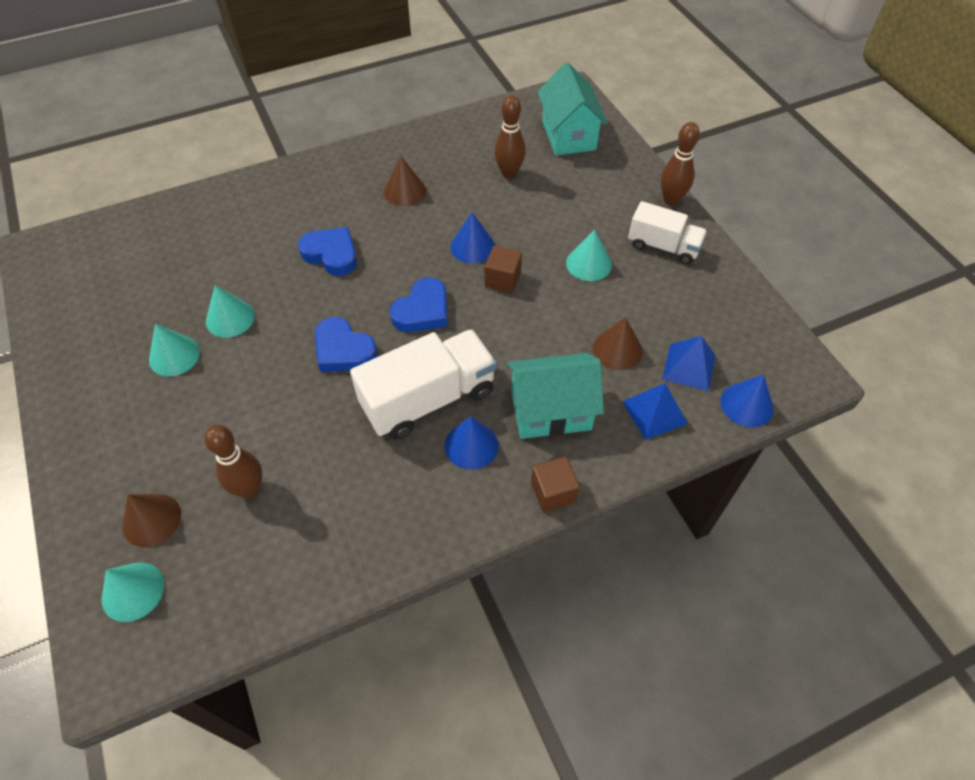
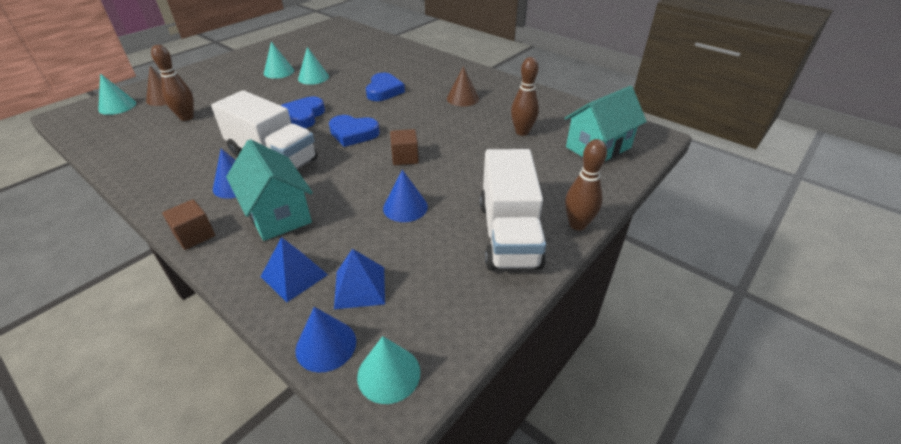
camera: 65 degrees right, 15 degrees down
(472, 247) = (429, 137): blue cone -> blue cone (405, 207)
(588, 263) = (452, 194): turquoise cone -> turquoise cone (388, 374)
(617, 349) = (360, 235): brown cone -> none
(663, 246) = (508, 234): white truck -> white truck, size x1.61

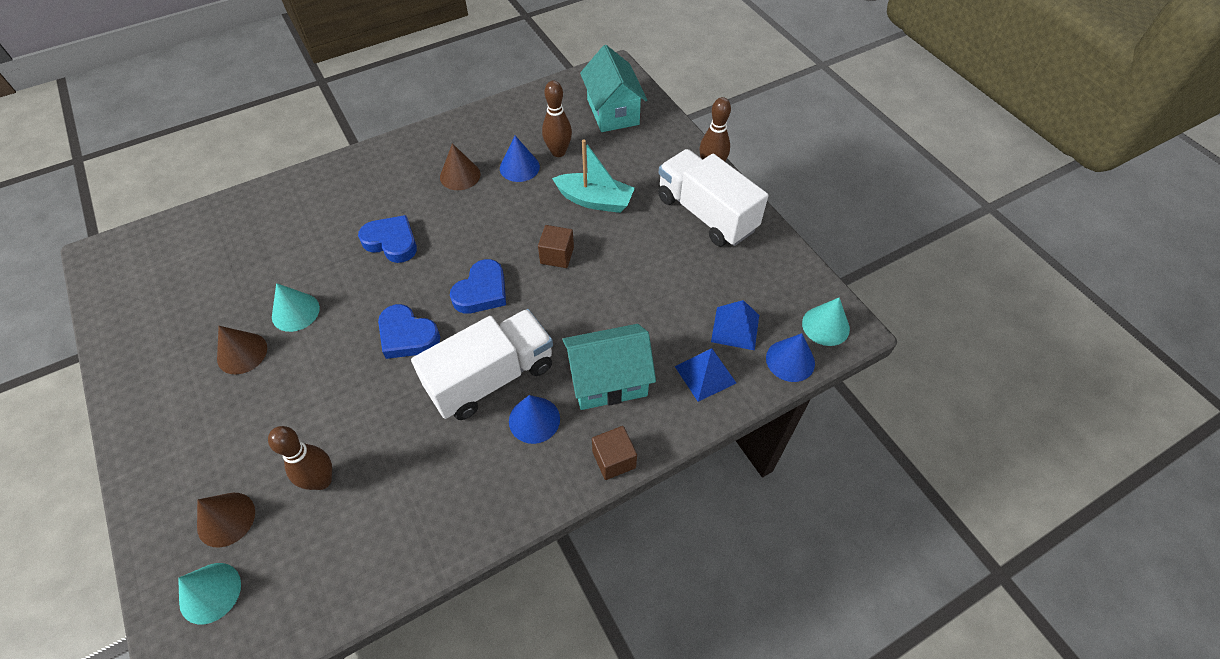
camera: 70 degrees left, 15 degrees up
(279, 72) = (242, 353): turquoise cone -> brown cone
(405, 207) = (641, 274): blue cone -> blue cone (519, 167)
(479, 162) = (595, 200): none -> turquoise boat
(508, 234) = (706, 214): white truck -> white truck turned 150 degrees counterclockwise

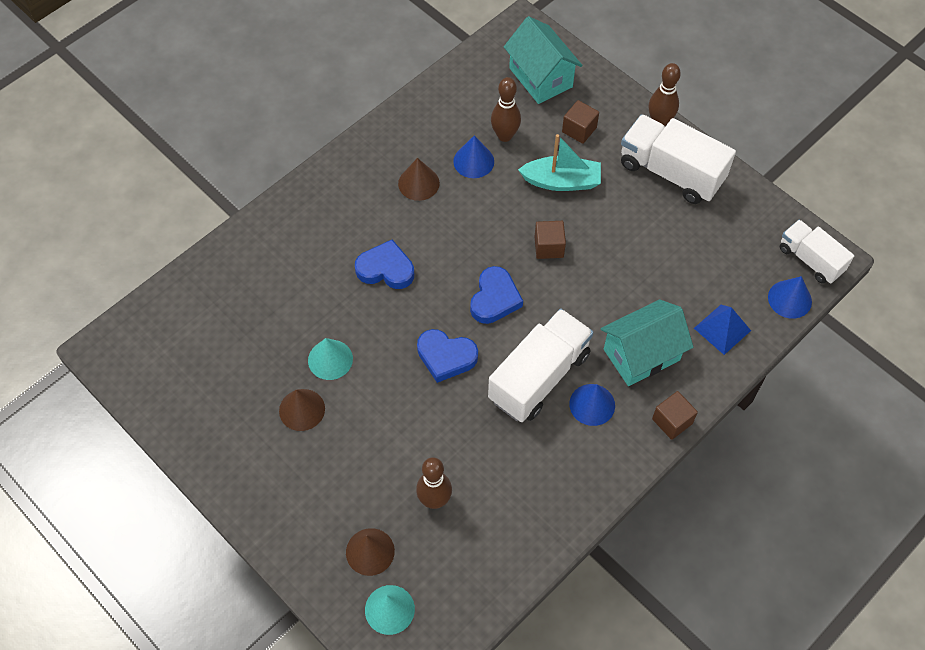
camera: 15 degrees left, 5 degrees up
(630, 160) = (579, 130): none -> brown cube
(735, 328) = (734, 280): blue pyramid -> none
(825, 326) = (810, 260): turquoise cone -> white truck

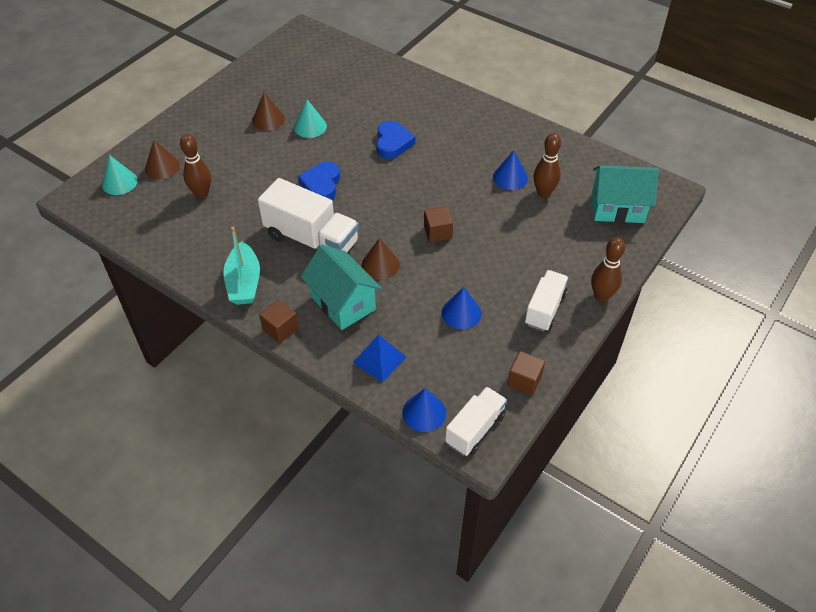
camera: 80 degrees right, 10 degrees down
(418, 183) = (477, 149): brown cone -> brown cone (380, 265)
(494, 299) = (379, 205): blue heart -> none
(541, 77) = (617, 208): turquoise house -> turquoise house turned 45 degrees clockwise
(561, 181) = (508, 234): turquoise boat -> turquoise boat (244, 282)
(579, 130) = (569, 239): brown cube -> brown cube (524, 380)
(592, 404) = (290, 274): blue cone -> blue cone (461, 313)
(671, 172) = (545, 309): white truck -> white truck, size x0.62

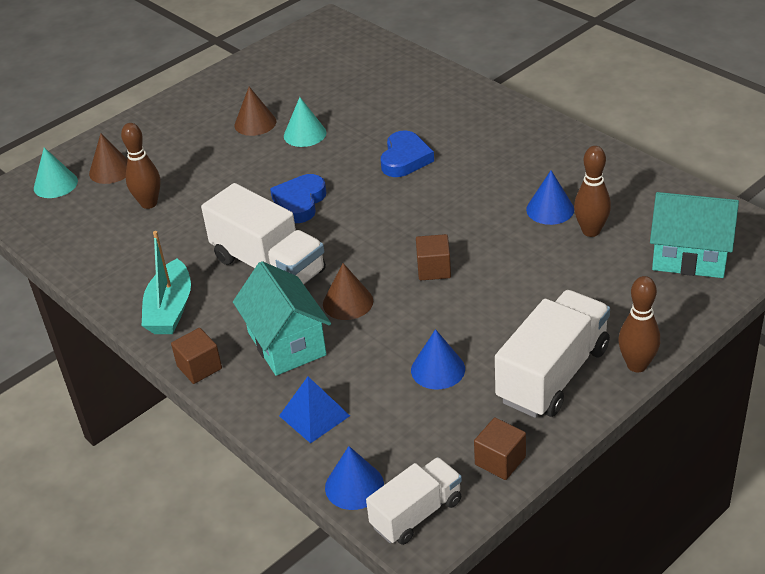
camera: 15 degrees right, 10 degrees down
(545, 309) = (553, 374): white truck -> white truck, size x1.61

